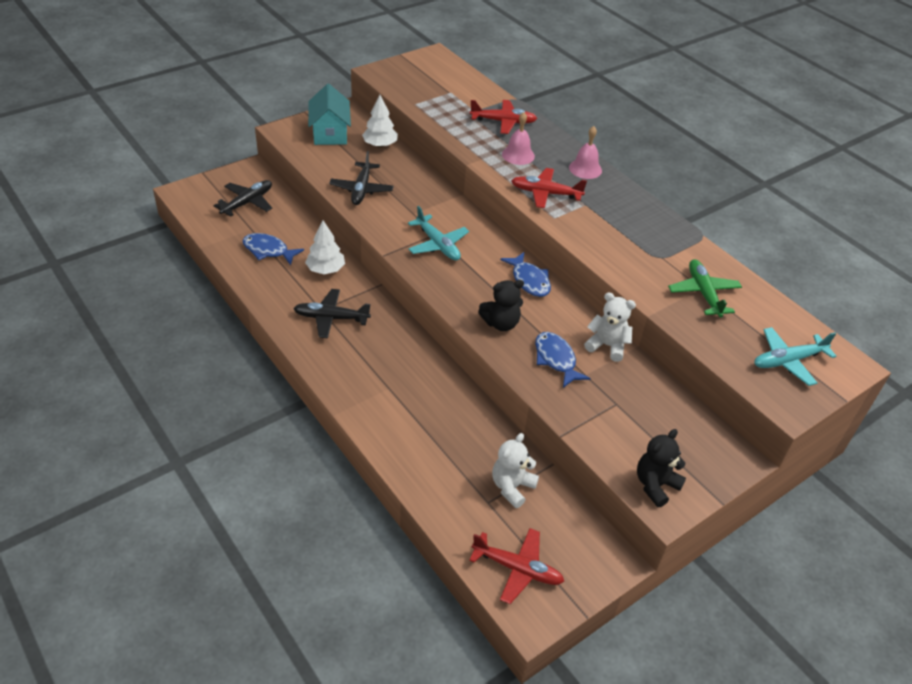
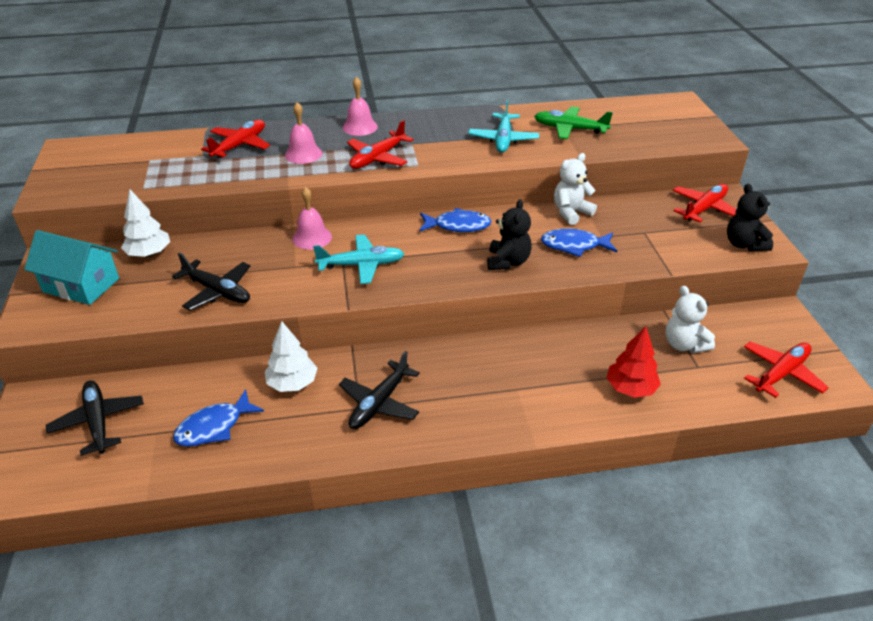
camera: 60 degrees left, 5 degrees down
(431, 459) = (630, 388): none -> red tree
(452, 209) = (312, 238): none -> pink bell
(696, 443) = (704, 209): none -> red plane
(788, 361) = (666, 122): turquoise plane -> turquoise plane (503, 139)

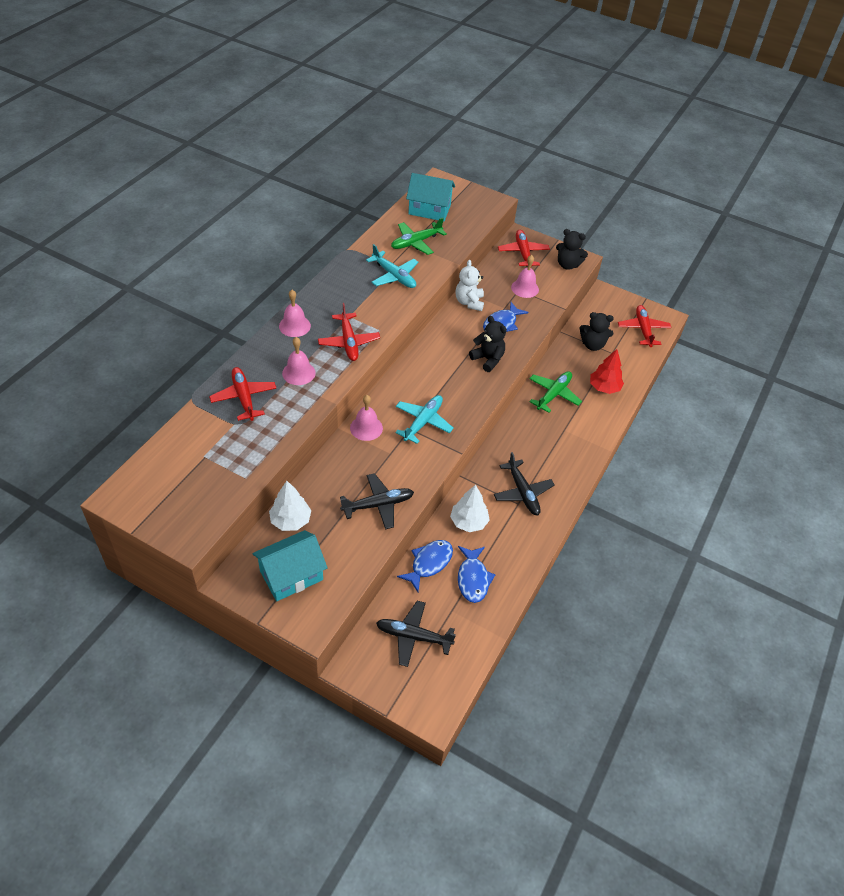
camera: 55 degrees left, 10 degrees up
(458, 226) = (429, 355): blue fish -> blue fish (429, 563)
(558, 353) = (553, 395): none -> green plane
(629, 115) = (429, 209): none -> turquoise house
(653, 235) = (525, 288): none -> pink bell
(684, 344) = (592, 345): white teddy bear -> black teddy bear

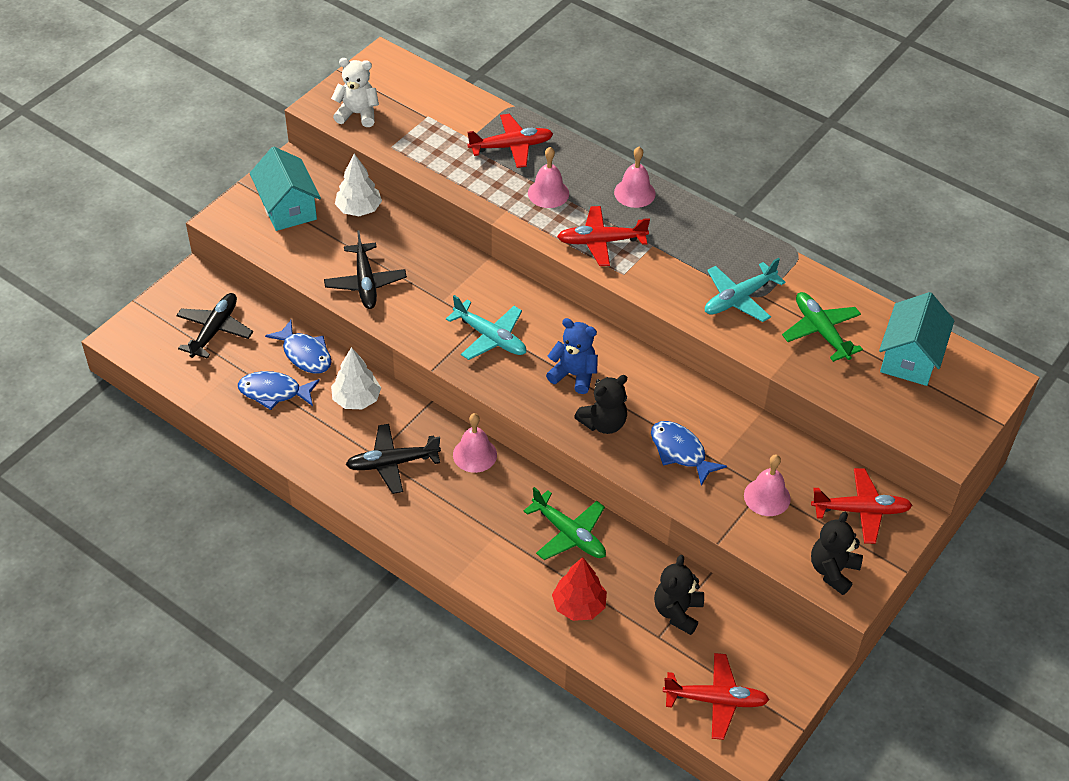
camera: 100 degrees right, 0 degrees up
(366, 428) = (487, 281): pink bell -> pink bell (474, 454)
(449, 375) = (574, 375): none -> blue teddy bear
(469, 302) = (730, 418): white teddy bear -> white teddy bear (357, 114)

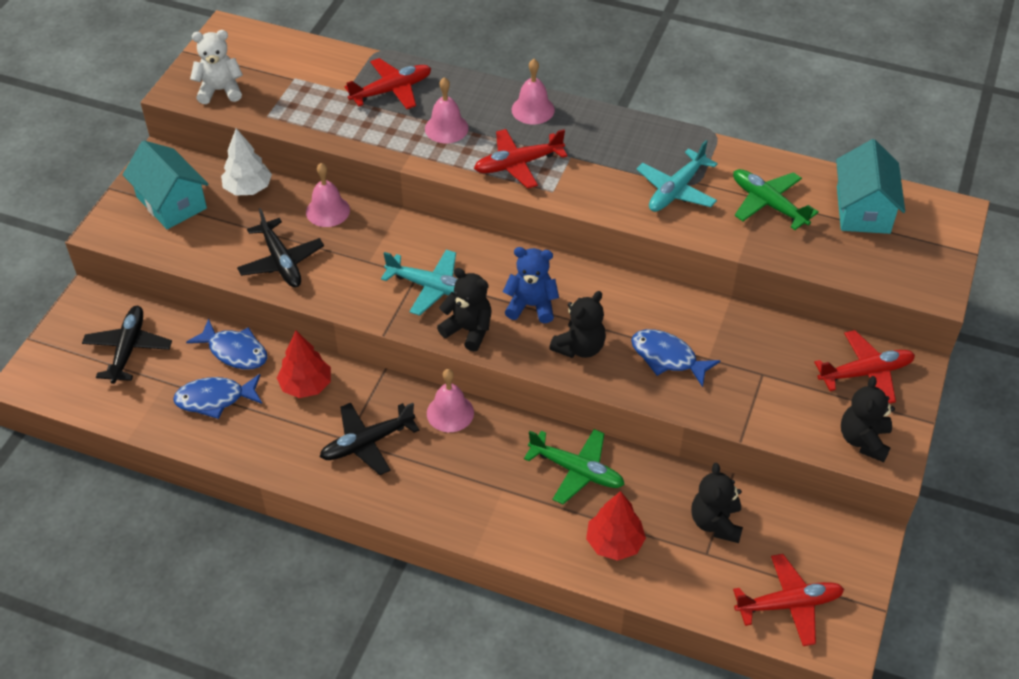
camera: 15 degrees left, 0 degrees up
(356, 399) = (306, 385): white tree -> red tree
(509, 383) = (468, 330): none -> black teddy bear
(767, 497) = (770, 382): pink bell -> pink bell (328, 211)

